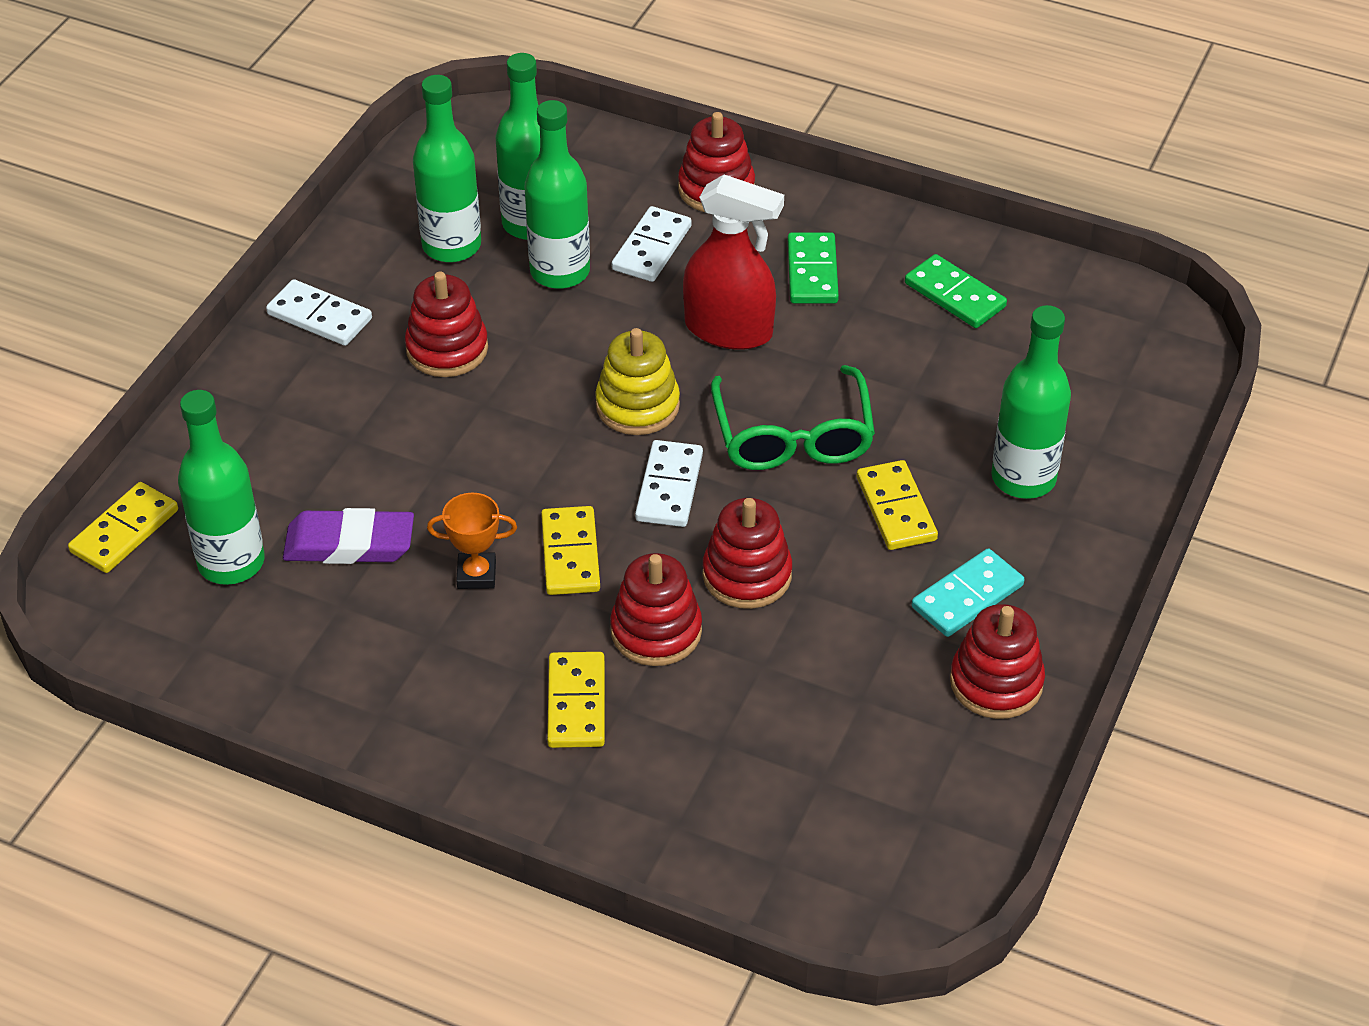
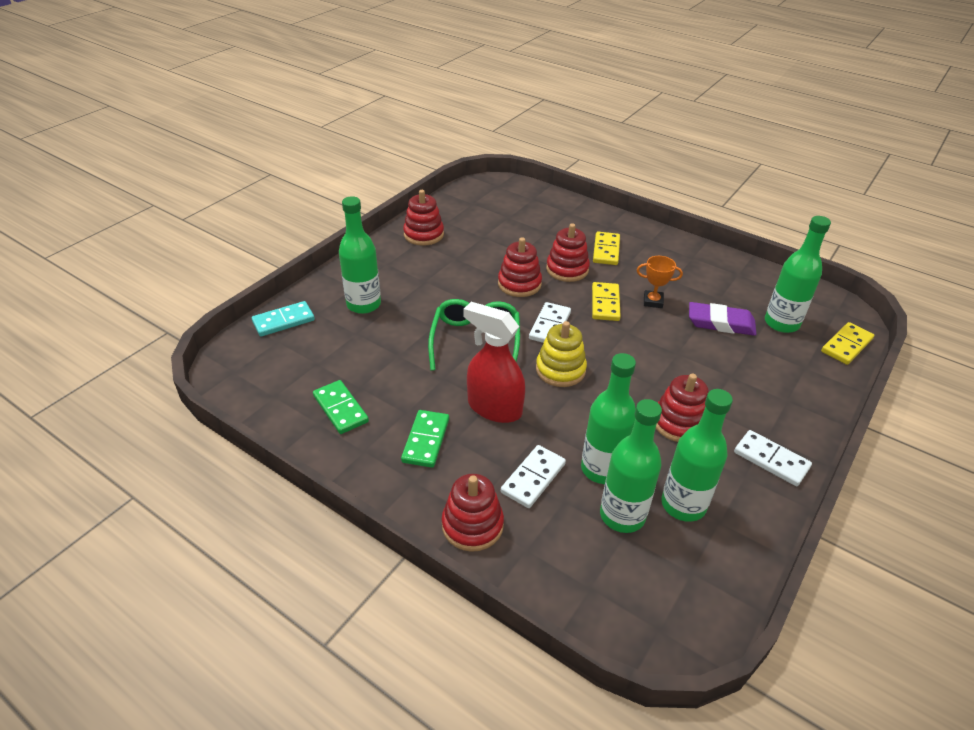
camera: 170 degrees left, 5 degrees down
(896, 509) = (435, 300): yellow domino -> none
(967, 596) = (419, 263): turquoise domino -> turquoise domino (283, 321)

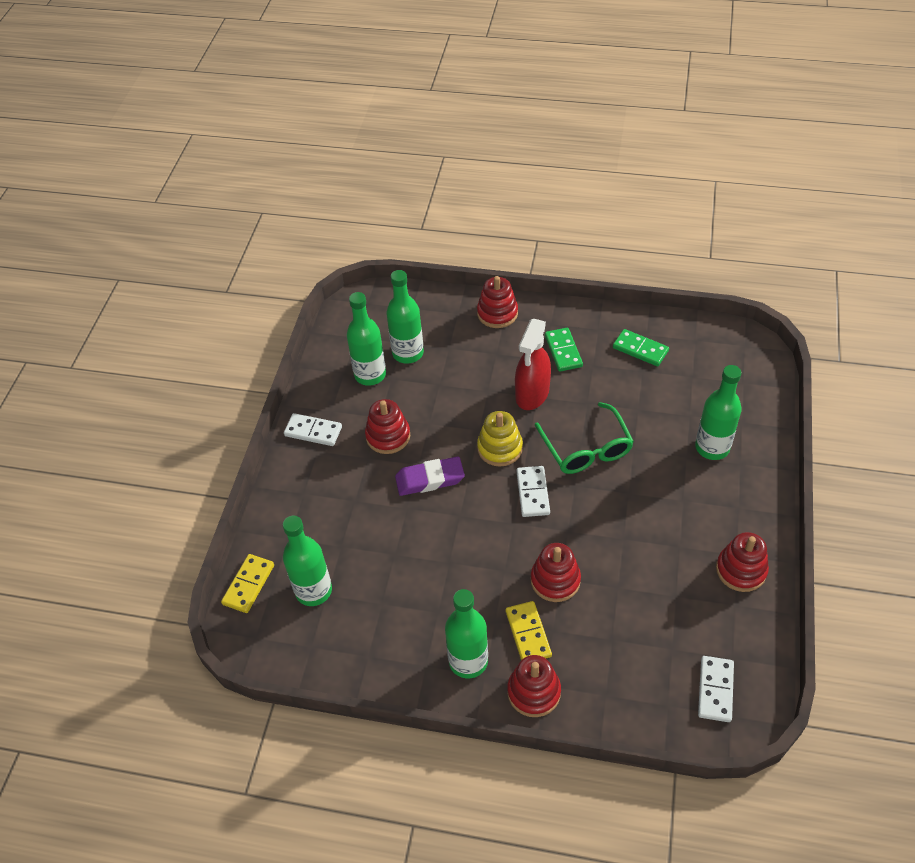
camera: 160 degrees right, 10 degrees up
(283, 321) = (759, 402): turquoise domino -> none
(494, 408) = (532, 394): red spray bottle -> red spray bottle turned 105 degrees clockwise
(519, 284) = (591, 536): red stacking toy -> red stacking toy (534, 692)
(533, 478) = (476, 354): white domino -> white domino (715, 690)
(602, 469) = (432, 378): green bottle -> green bottle (468, 661)
(605, 303) = (494, 544): yellow domino -> none
(653, 301) = (449, 568): orange trophy -> none
(720, 323) = (374, 565): purple eraser -> purple eraser (430, 479)

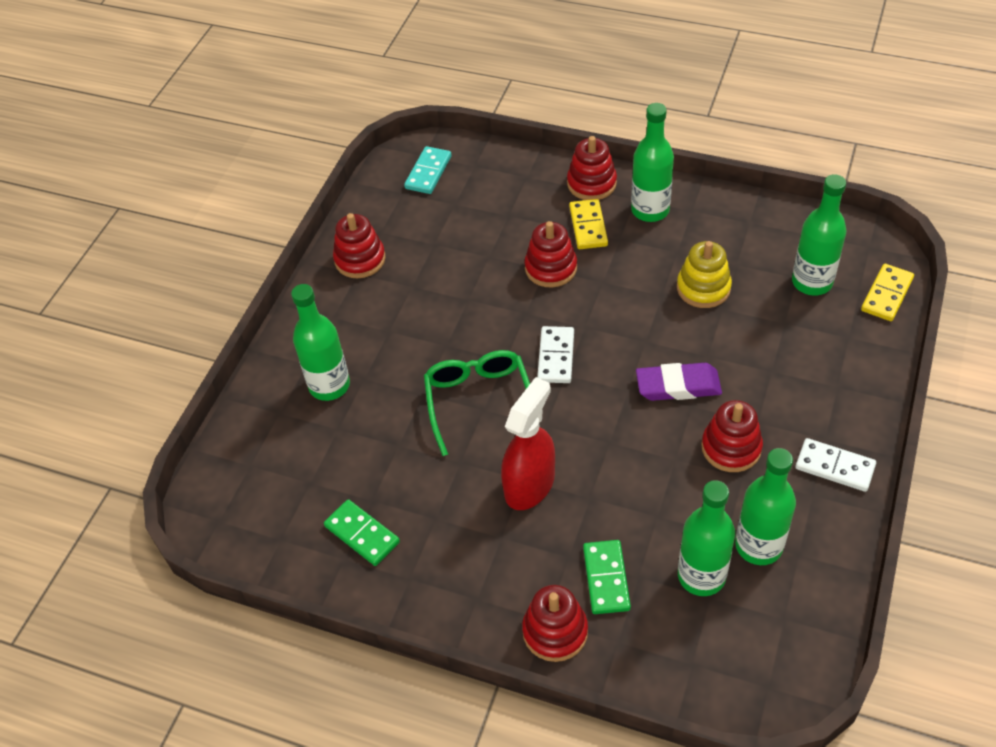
camera: 170 degrees left, 0 degrees up
(500, 448) = (586, 414): yellow stacking toy -> yellow stacking toy (703, 288)
(563, 351) = (470, 547): green domino -> green domino (606, 578)
(715, 690) = (428, 172): white domino -> turquoise domino

